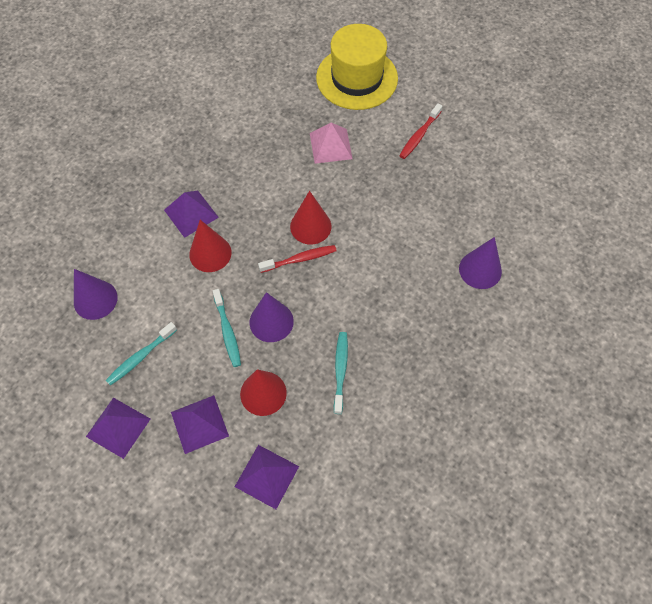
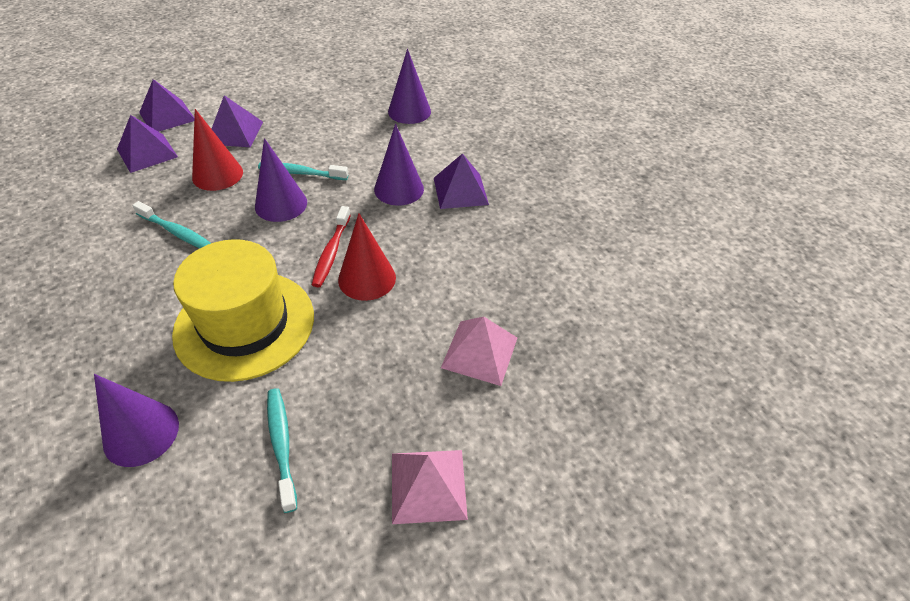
camera: 115 degrees right, 15 degrees down
(118, 427) = (281, 95): purple pyramid -> purple pyramid (167, 116)
(140, 357) = (329, 120): turquoise toothbrush -> turquoise toothbrush (281, 445)
(210, 253) = (399, 189): red cone -> purple cone
(357, 78) = (604, 451): yellow hat -> yellow hat (245, 324)
(419, 135) = (428, 485): red toothbrush -> pink pyramid

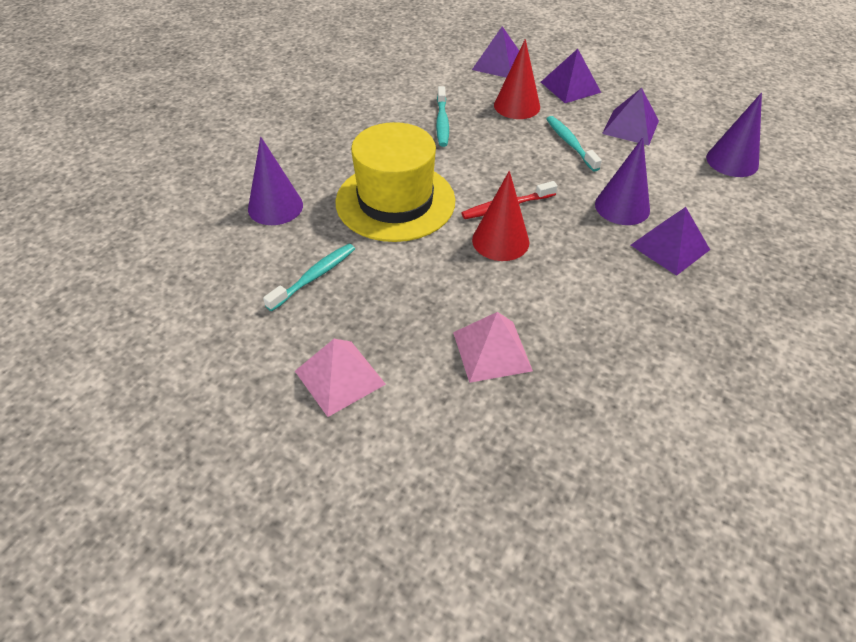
camera: 60 degrees right, 0 degrees up
(167, 116) = (545, 49): purple pyramid -> purple pyramid (630, 127)
(281, 204) = (525, 153): purple cone -> none

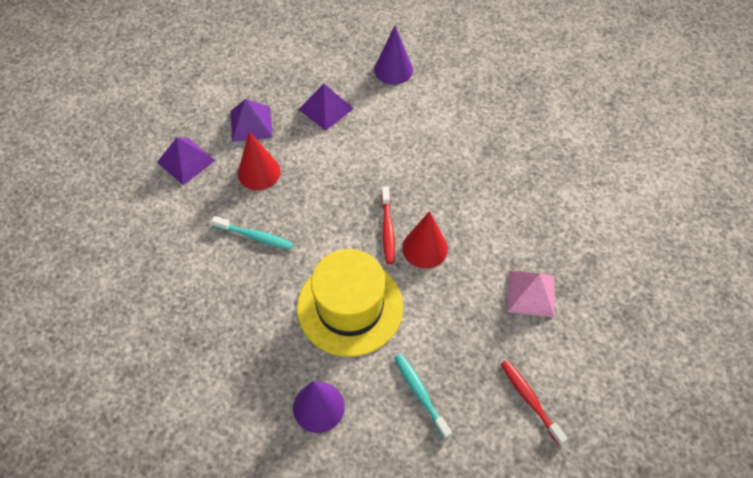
camera: 70 degrees left, 10 degrees up
(340, 377) = (529, 400): pink pyramid -> red toothbrush
(570, 143) = (328, 156): turquoise toothbrush -> none
(622, 207) = (416, 157): purple cone -> none
(670, 247) = (467, 148): purple pyramid -> none

